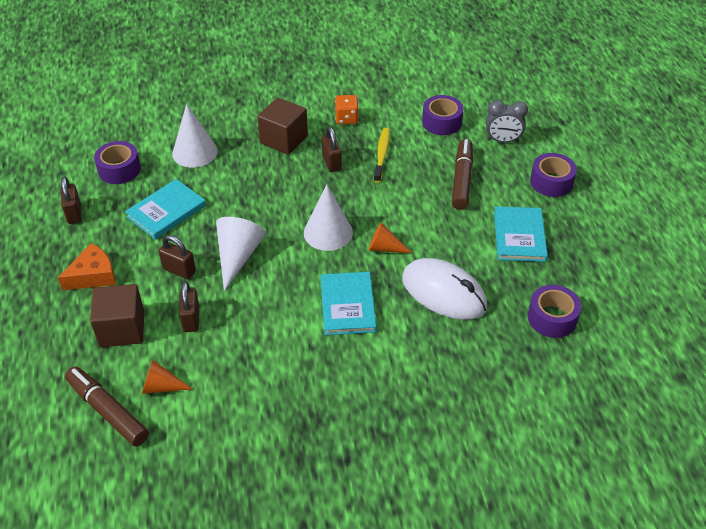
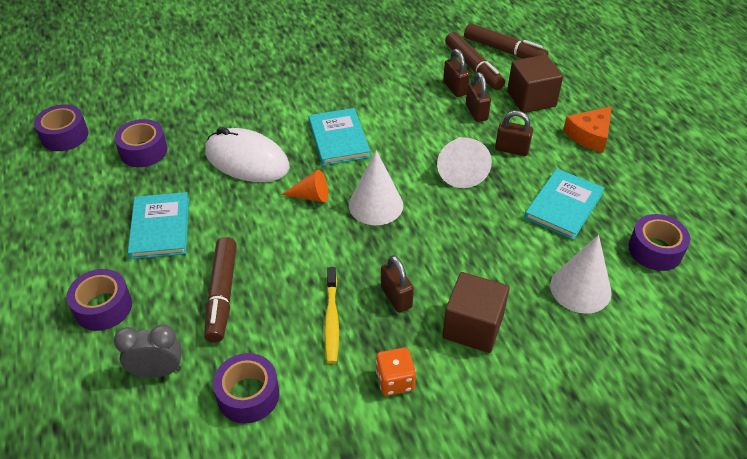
camera: 170 degrees right, 0 degrees up
(74, 213) = (660, 191): brown padlock -> brown padlock (455, 88)
(161, 386) = (473, 67): orange cone -> brown marker
(644, 350) = (64, 136): none -> purple tape

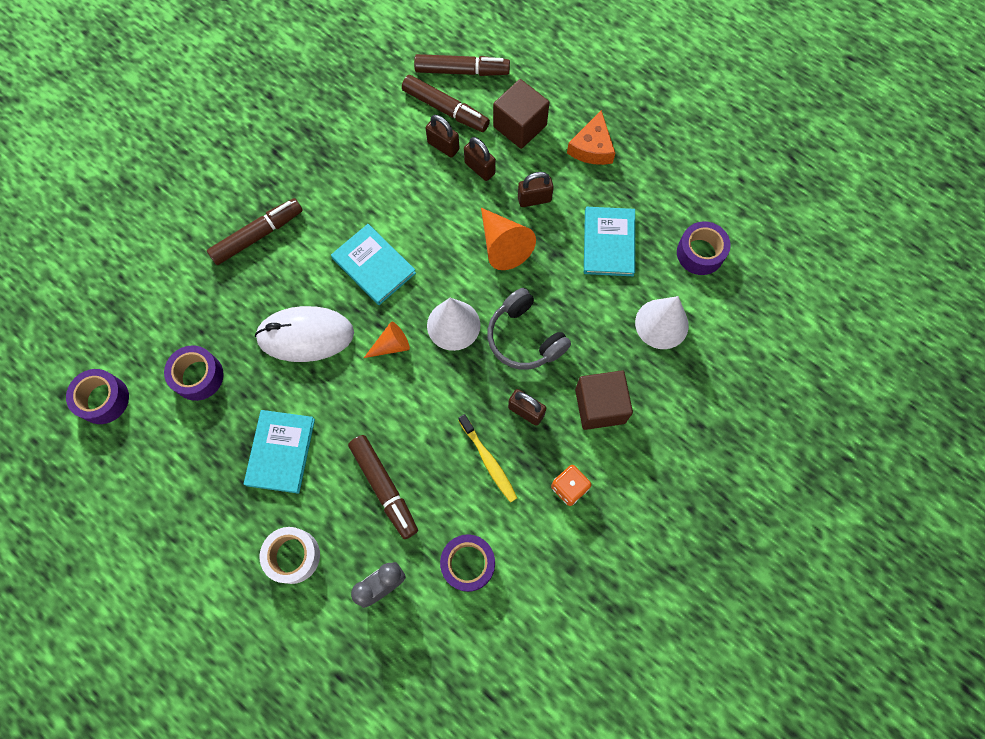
camera: 30 degrees left, 25 degrees up
(103, 307) = (293, 556): purple tape -> white tape
(160, 228) = (280, 452): turquoise book -> turquoise book turned 45 degrees clockwise
(264, 86) = (258, 235): none -> brown marker
(434, 241) = (524, 338): none -> grey headphones
(461, 169) = (503, 245): white cone -> orange cone

